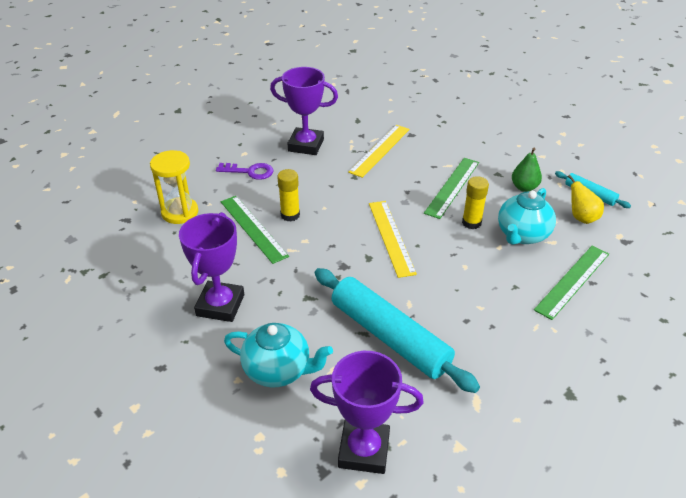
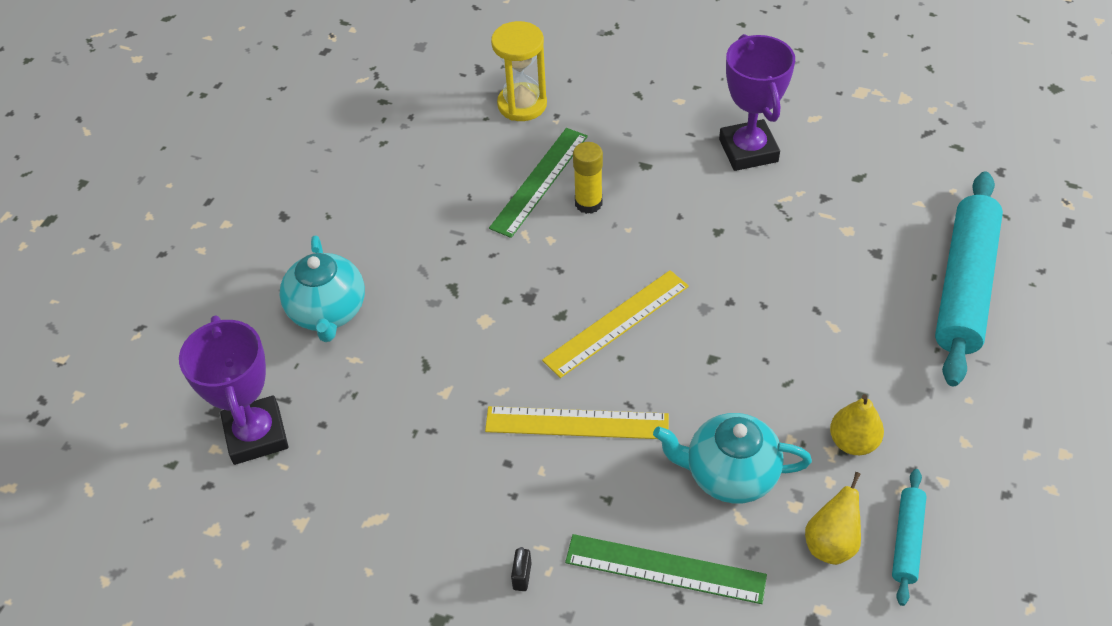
camera: 65 degrees right, 10 degrees up
(220, 305) = (394, 217): purple trophy -> none
(250, 171) = (645, 125): purple key -> none
(379, 150) = (804, 232): yellow ruler -> yellow ruler (577, 423)
(389, 337) = (433, 392): turquoise rolling pin -> turquoise rolling pin (964, 286)
(452, 187) = (781, 350): green ruler -> none
(471, 223) = (713, 402): yellow glue stick -> none
(524, 187) = (853, 442): green pear -> yellow pear
(553, 342) = (522, 576): none -> black padlock

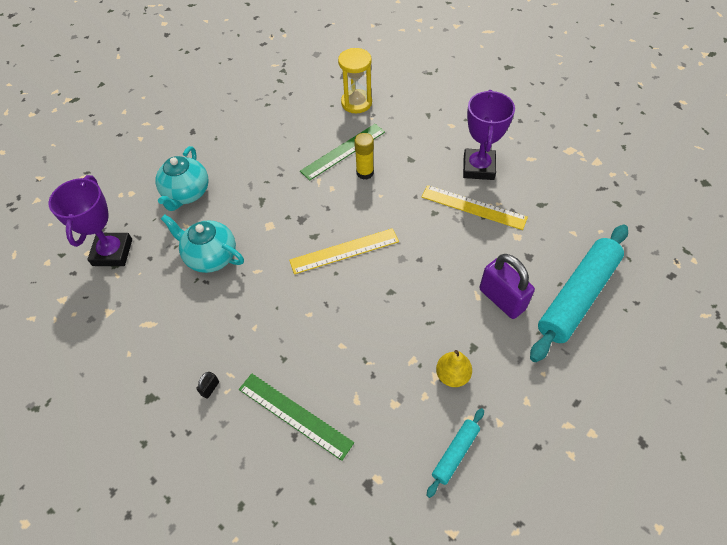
camera: 20 degrees right, 5 degrees up
(577, 423) = (290, 305): yellow ruler -> yellow ruler (473, 207)
(729, 474) = (364, 369): turquoise teapot -> turquoise teapot (211, 256)
(831, 543) = (405, 437): yellow pear -> none
(868, 321) = (502, 299): none -> purple padlock

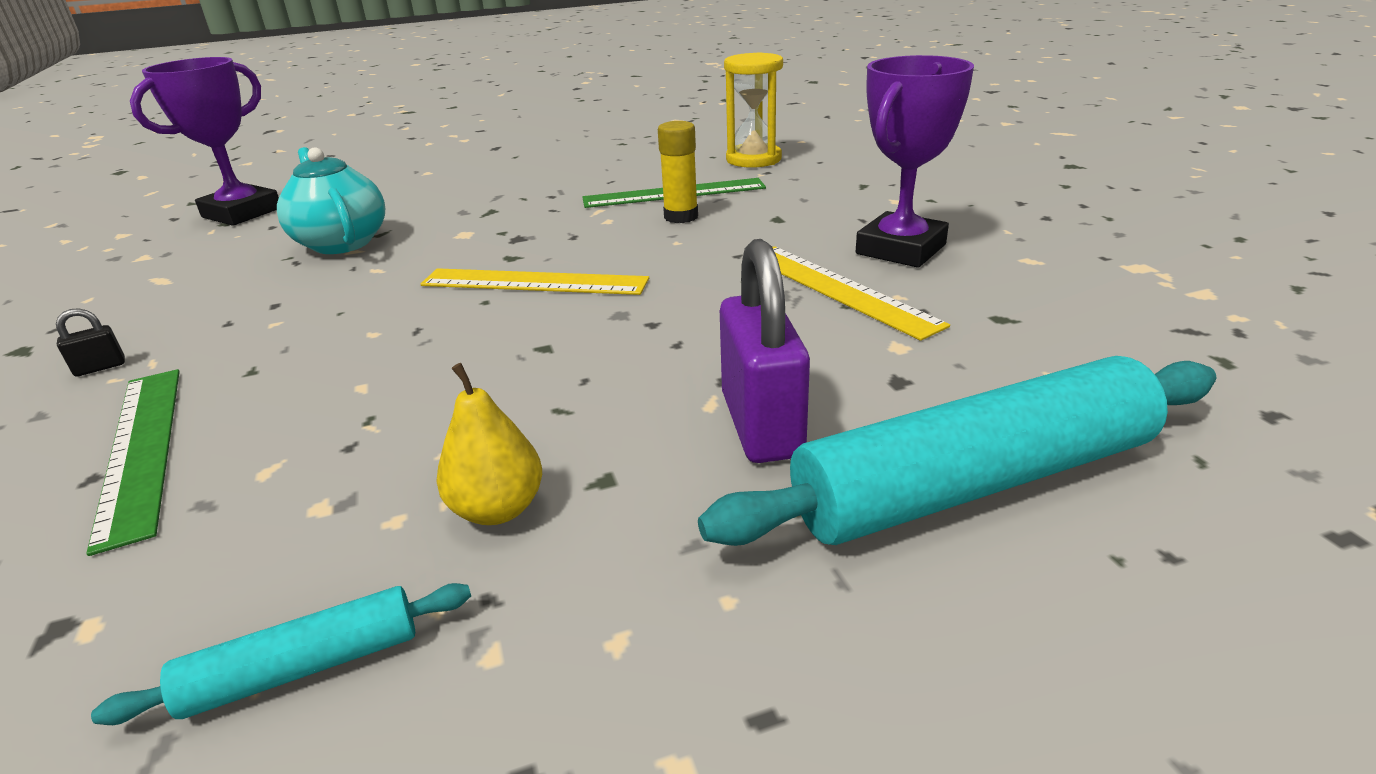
camera: 30 degrees right, 25 degrees down
(186, 193) = (407, 188): turquoise teapot -> none

